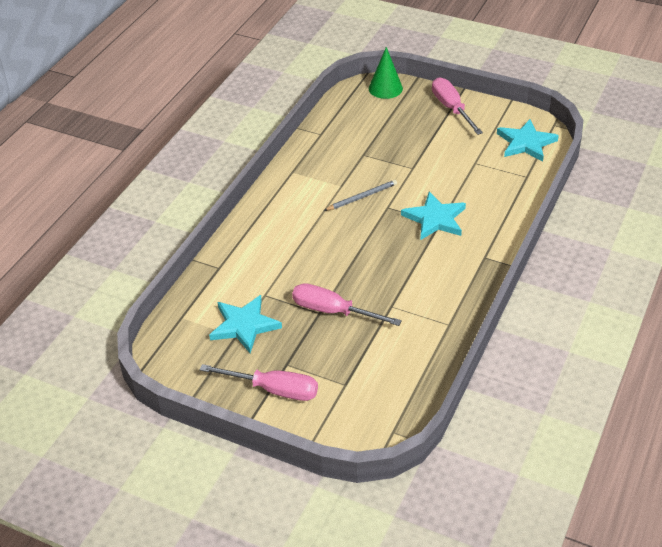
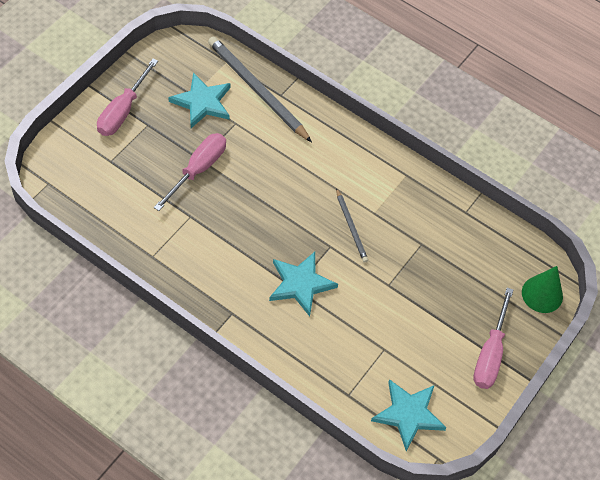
camera: 95 degrees right, 15 degrees up
(216, 286) = (257, 90): none -> grey pencil
(451, 108) = (490, 354): pink screwdriver -> pink screwdriver turned 120 degrees clockwise

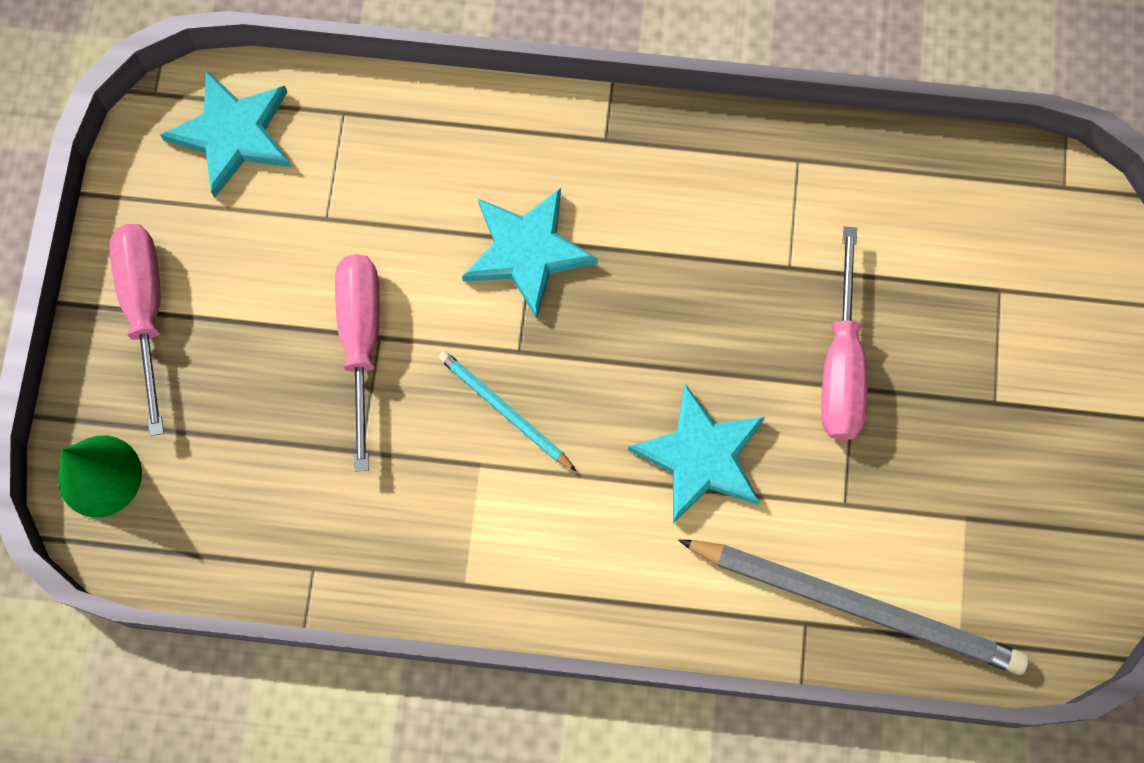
camera: 155 degrees right, 15 degrees up
(123, 111) = (1060, 403): pink screwdriver -> pink screwdriver (361, 341)
(202, 102) = (936, 512): turquoise star -> turquoise star (701, 457)
(351, 227) = (504, 410): grey pencil -> turquoise pencil

